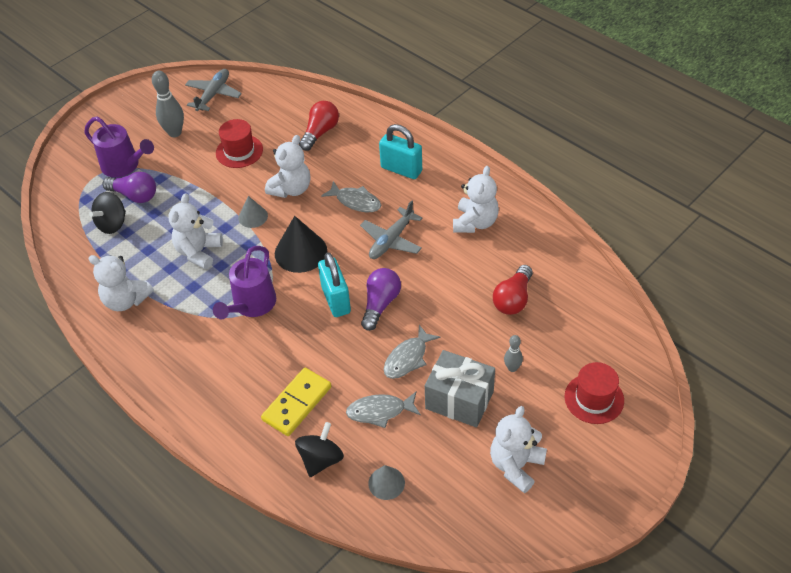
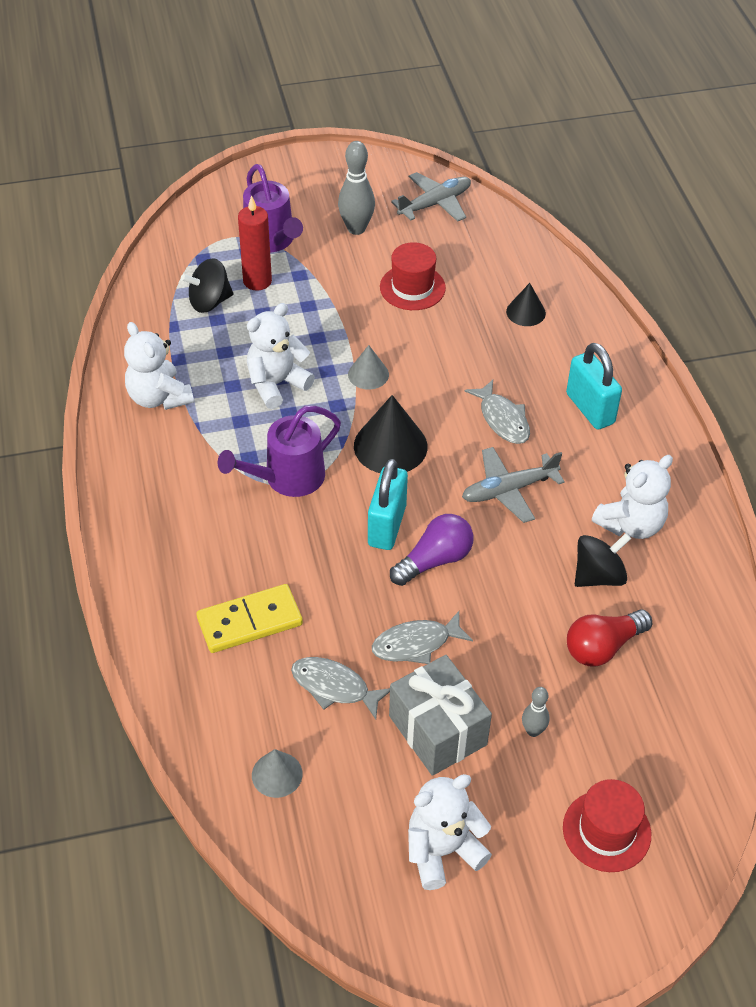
camera: 30 degrees right, 0 degrees up
(134, 195) = (257, 281): purple light bulb -> red candle
(291, 189) = (437, 364): white teddy bear -> none
(320, 132) = (525, 312): red light bulb -> black cone
(321, 459) = (226, 702): black spinning top -> black spinning top (598, 576)

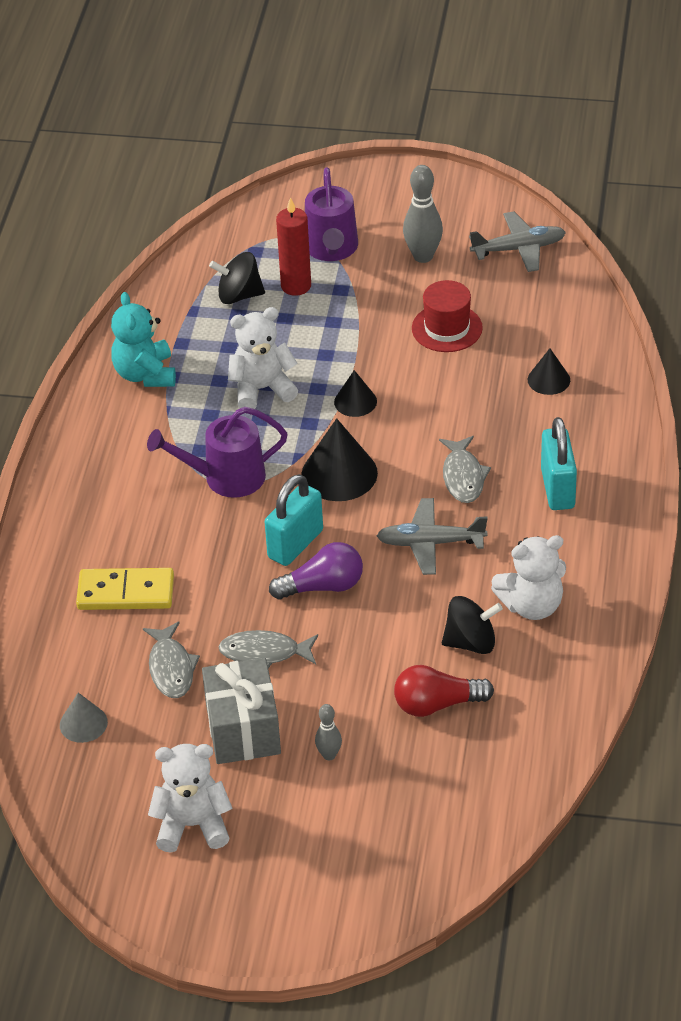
camera: 25 degrees right, 5 degrees down
(159, 397) = (145, 374): white teddy bear -> turquoise teddy bear
(334, 687) = (171, 668): grey fish -> grey fish turned 150 degrees counterclockwise
(368, 374) = (355, 401): grey cone -> black cone
(606, 831) = (347, 854): red hat -> none

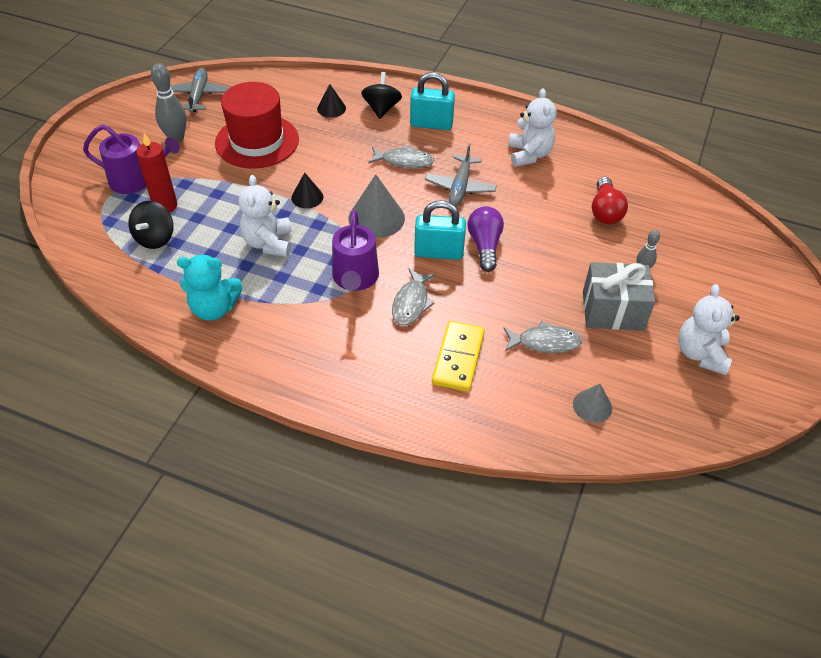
camera: 80 degrees left, 5 degrees up
(264, 653) = (541, 287): grey fish -> grey fish (411, 303)
(295, 544) = (438, 252): turquoise padlock -> turquoise padlock turned 45 degrees counterclockwise
(339, 473) = (376, 218): black cone -> grey cone
(447, 328) = (257, 141): red hat -> red hat, size x1.63
(471, 642) = (554, 186): black spinning top -> black spinning top (381, 109)

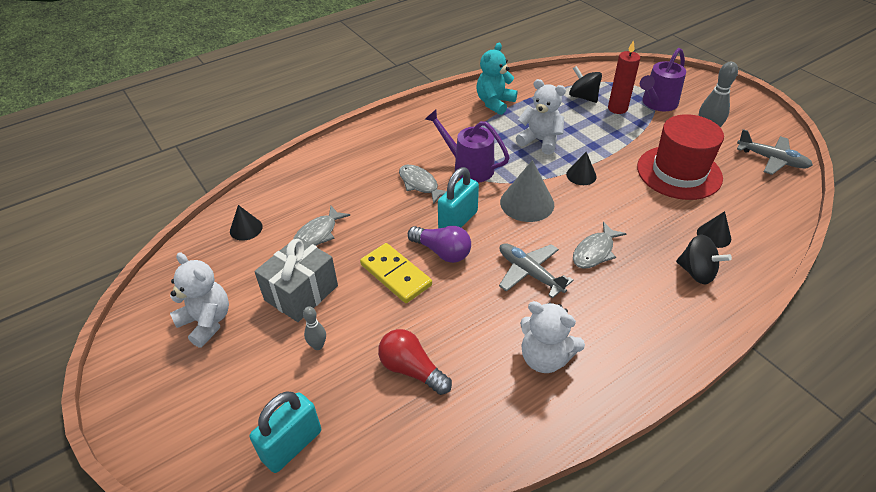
camera: 125 degrees right, 5 degrees down
(431, 124) = (647, 300): turquoise padlock -> turquoise padlock (292, 445)
(458, 358) = (351, 185): yellow domino -> yellow domino (396, 275)
(592, 406) = (246, 229): grey cone -> black cone

